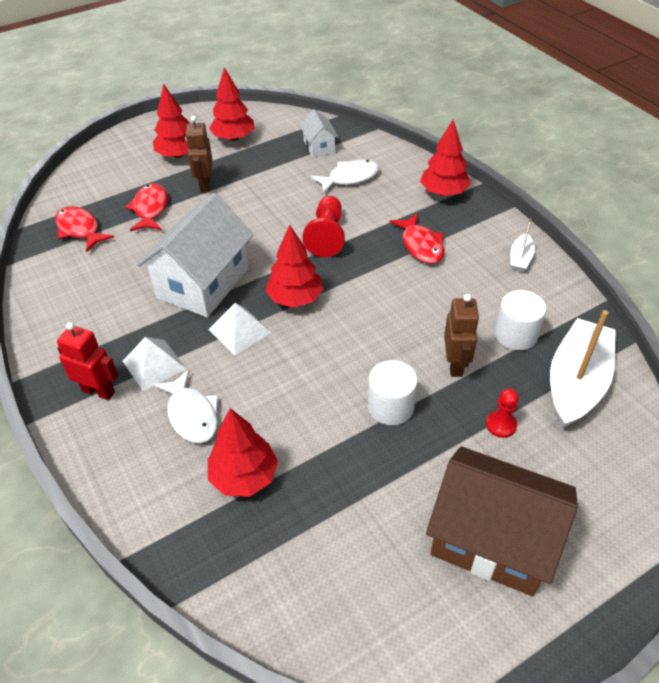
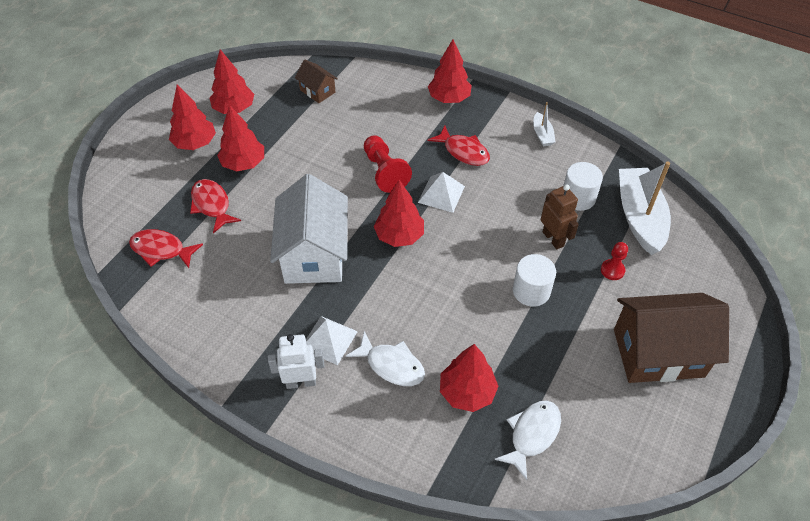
camera: 30 degrees left, 5 degrees up
(98, 391) = (301, 382): red robot -> white robot
(205, 185) = (243, 163): brown robot -> red tree
(239, 331) = (376, 281): white pyramid -> white pyramid (441, 194)
(319, 146) = (317, 91): white house -> brown house
(350, 178) = (365, 112): white fish -> white fish (532, 435)

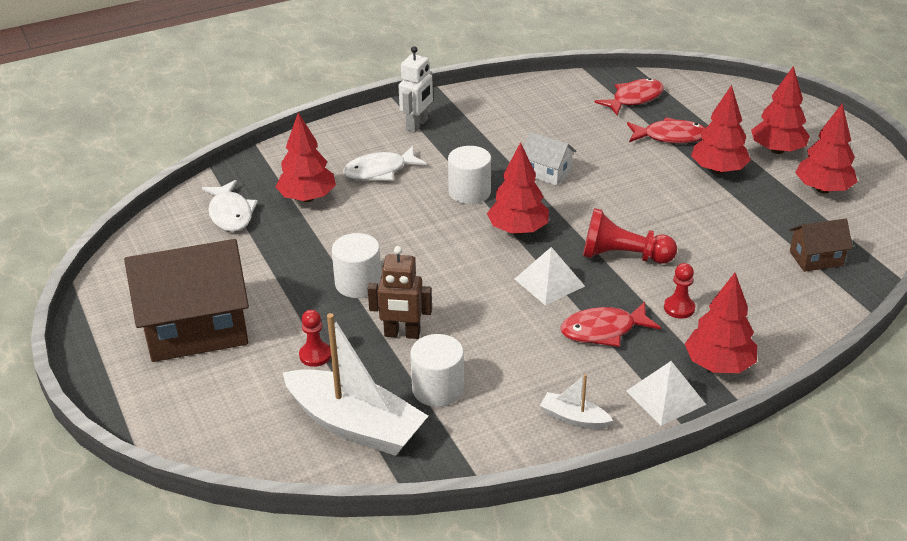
camera: 125 degrees right, 15 degrees down
(314, 254) = (547, 173): white house -> white house, size x0.48
(329, 340) = (442, 150): white pyramid -> white pyramid (666, 397)
(375, 288) = (469, 192): none -> white cylinder
(414, 129) = (679, 308): none -> red pawn
(658, 353) = (196, 329): brown house -> brown house turned 45 degrees clockwise

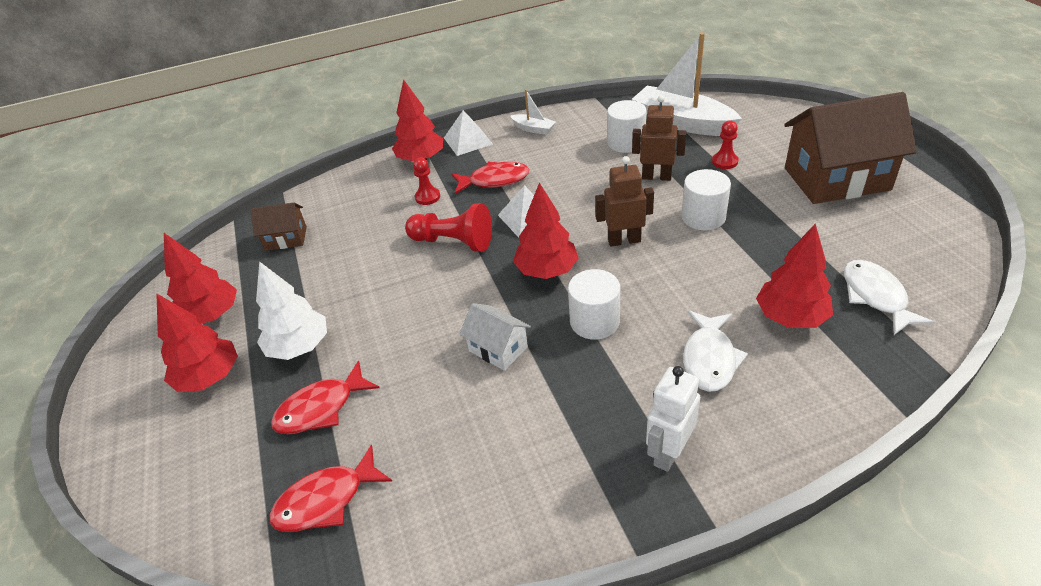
camera: 170 degrees left, 5 degrees up
(379, 171) = (709, 359): white fish -> white fish turned 120 degrees clockwise
(443, 259) = (624, 240): none -> brown robot
(670, 137) = (321, 408): red fish -> red fish turned 45 degrees counterclockwise
(718, 170) = (299, 347): red tree -> white tree

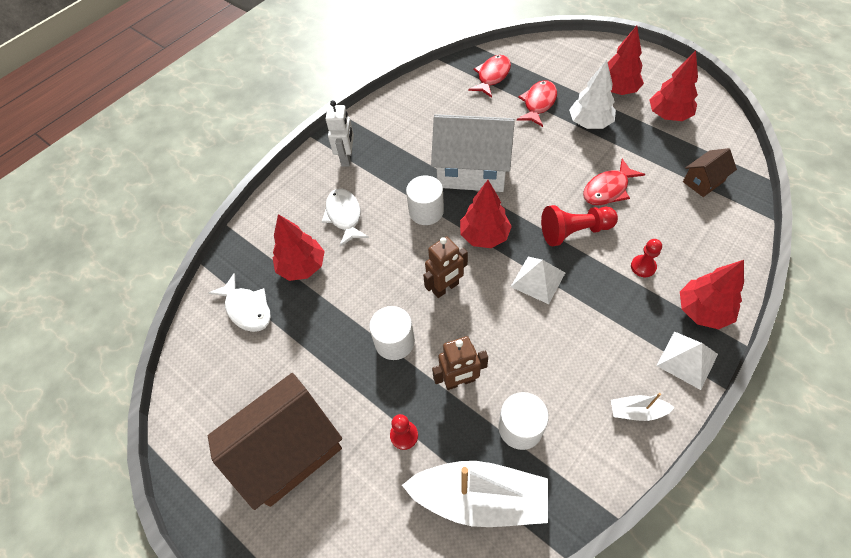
camera: 150 degrees right, 15 degrees up
(494, 180) = (604, 312): red fish -> red fish (608, 189)
(498, 349) = (472, 170): white house -> white house, size x2.09

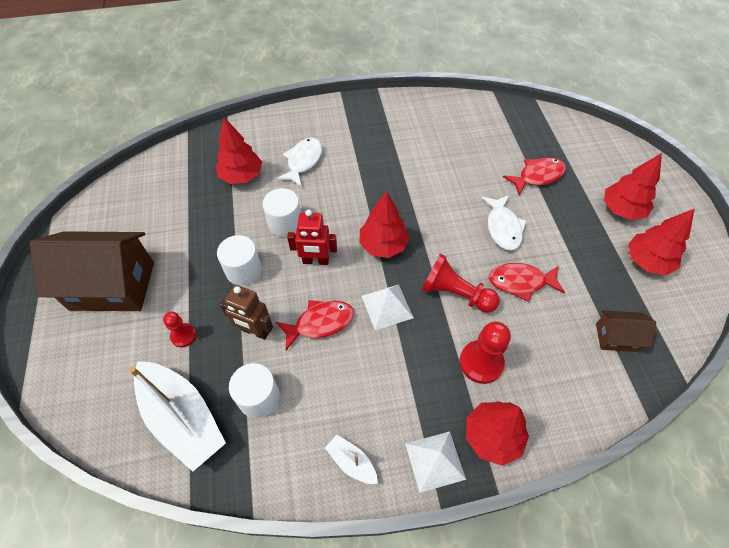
camera: 35 degrees right, 0 degrees up
(247, 309) = (182, 178): white fish -> white fish (503, 227)
(347, 158) = (348, 122): white robot -> none
(426, 211) = (361, 197): white cylinder -> white cylinder (285, 223)
(445, 288) = (315, 261): brown robot -> red robot
(472, 170) = (427, 191): white house -> none
(492, 76) = (522, 131): red fish -> red fish (320, 323)
(589, 123) = (565, 220): white tree -> none
(643, 267) = (481, 362): red pawn -> red pawn, size x1.69

